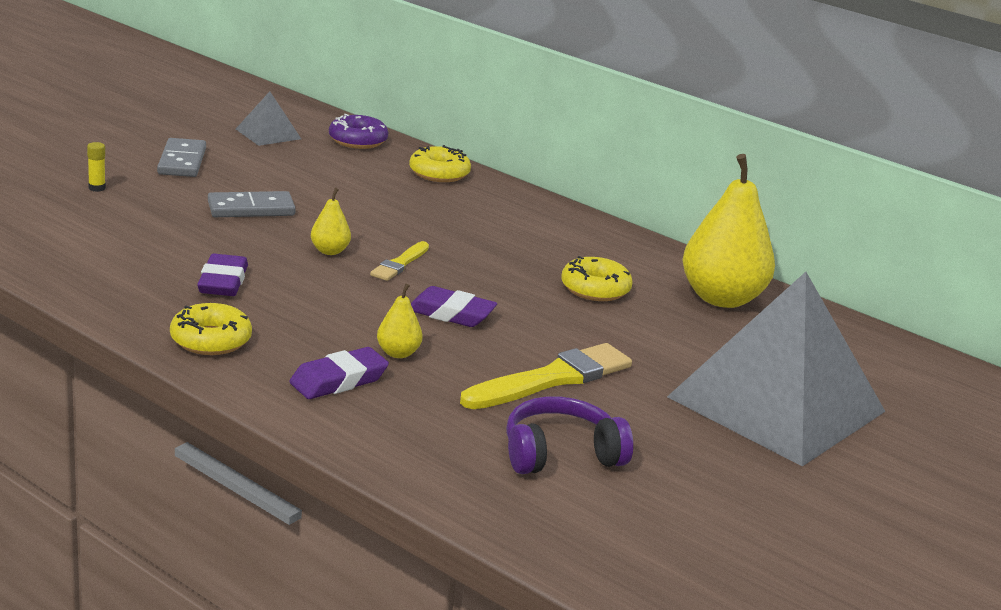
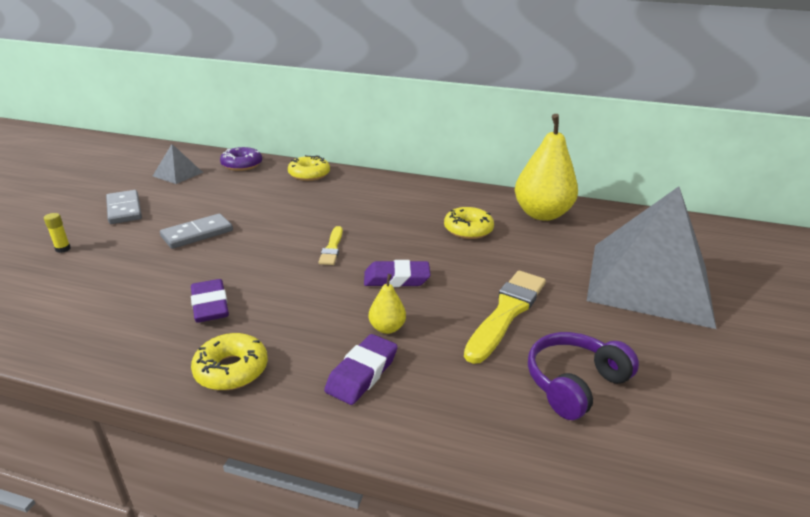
camera: 20 degrees left, 5 degrees up
(330, 251) = (276, 252): yellow pear -> none

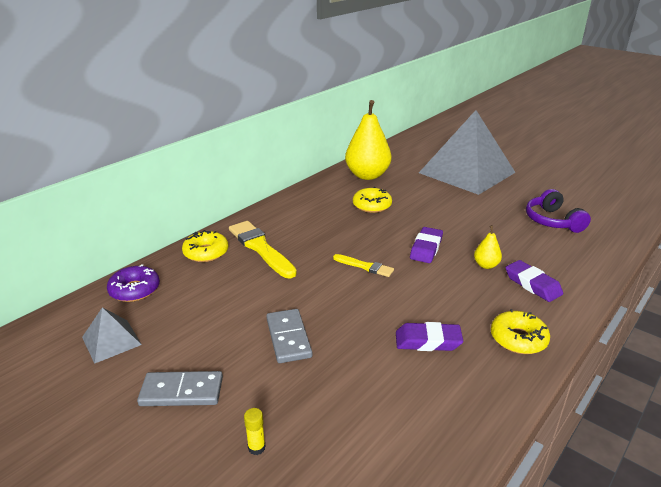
camera: 65 degrees left, 0 degrees up
(506, 312) = (482, 221): yellow brush -> yellow brush (260, 248)

